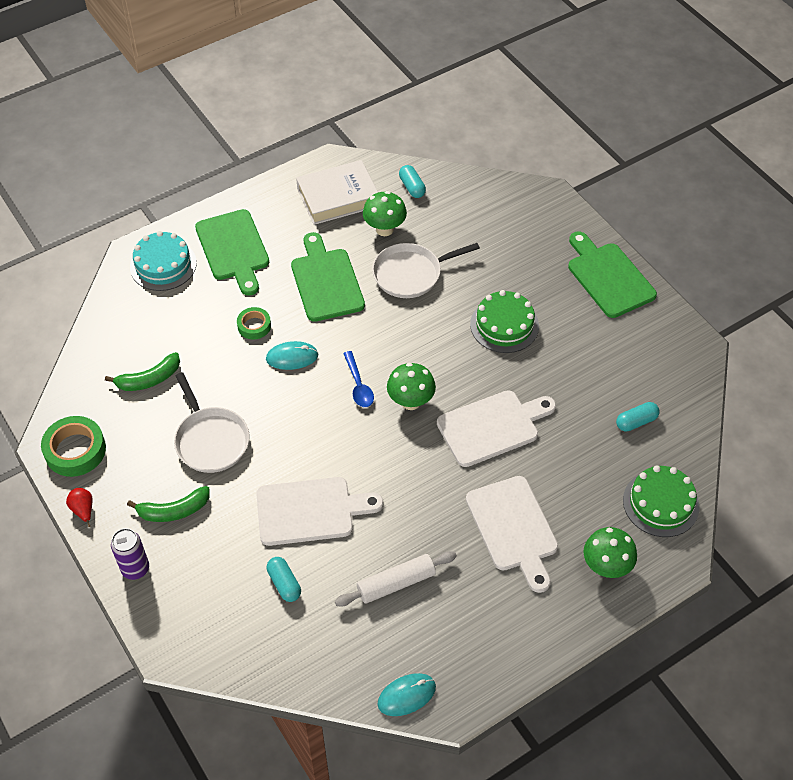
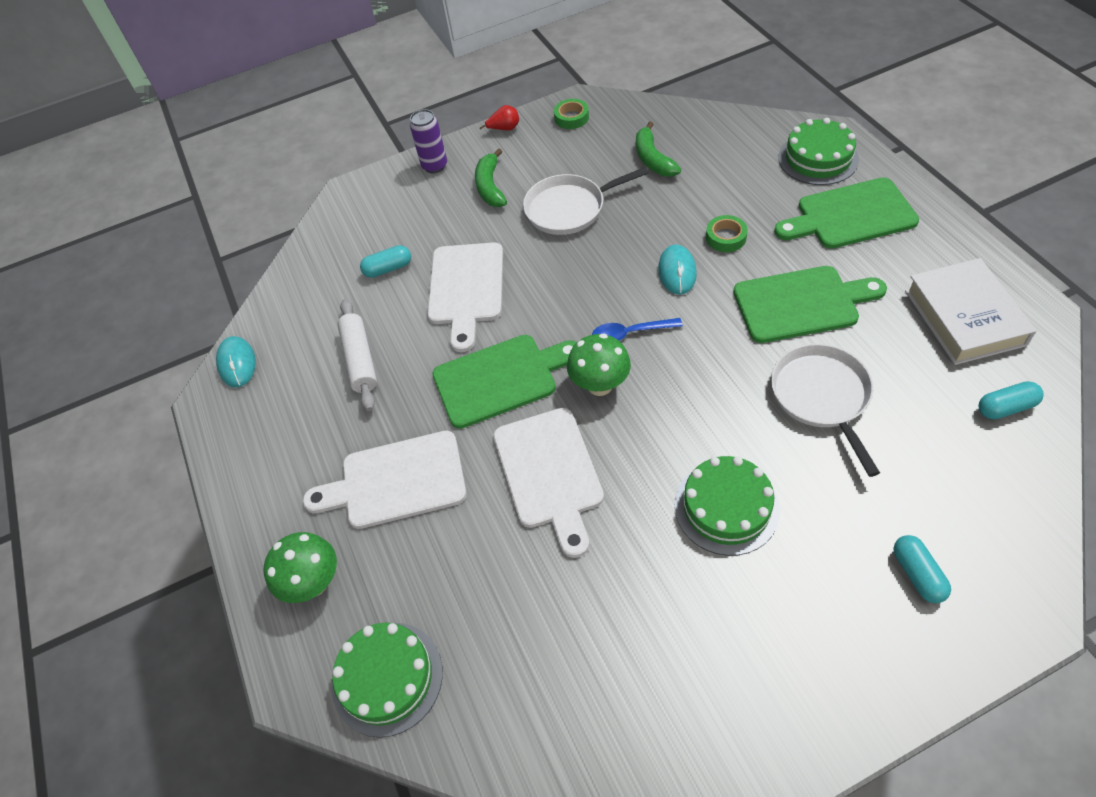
camera: 105 degrees right, 0 degrees up
(75, 450) = (571, 118): green tape -> green tape, size x0.59
(163, 265) = (818, 158): turquoise cake -> green cake
(384, 229) = (907, 369): green mushroom -> none
(608, 277) = (836, 685): green cutting board -> green cutting board (501, 379)
(636, 422) = (531, 671): turquoise capsule -> turquoise capsule (917, 574)

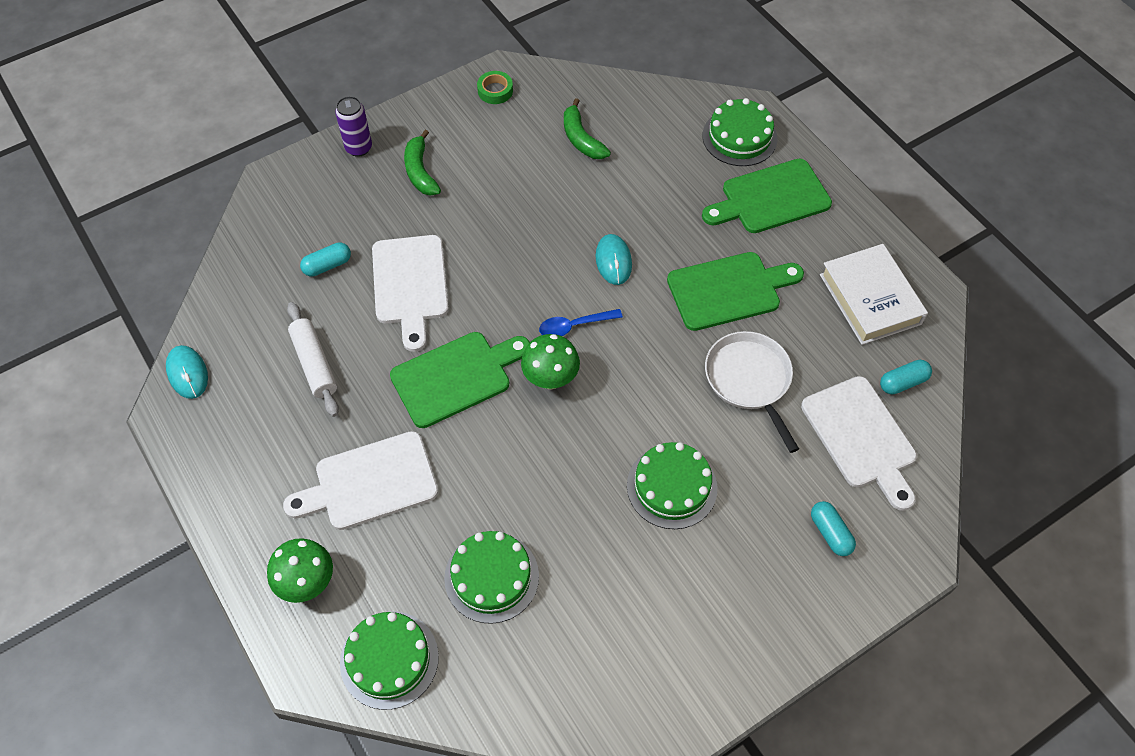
camera: 15 degrees left, 5 degrees up
(504, 129) = (427, 104): red pear -> none
(512, 593) = (491, 577): none -> green cake
(549, 473) = (512, 466): white cutting board -> white cutting board (861, 437)
(569, 208) = (503, 195): white pan -> none
(726, 237) = (657, 224): green tape -> none

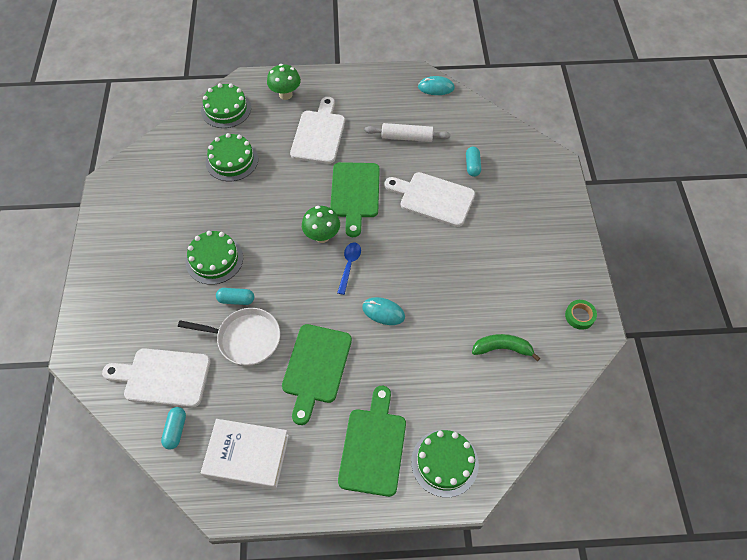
camera: 120 degrees right, 0 degrees up
(359, 148) = (562, 215): purple can -> none
(420, 171) = (523, 239): green banana -> none
(830, 533) = (126, 320): turquoise capsule -> turquoise capsule (236, 300)

